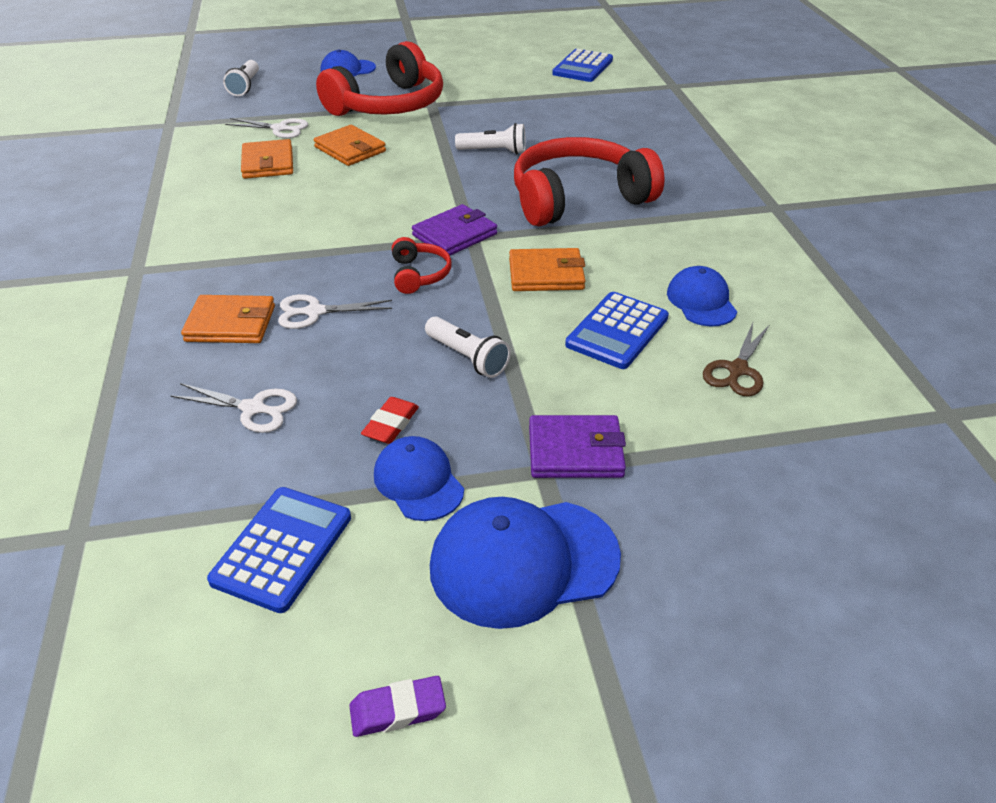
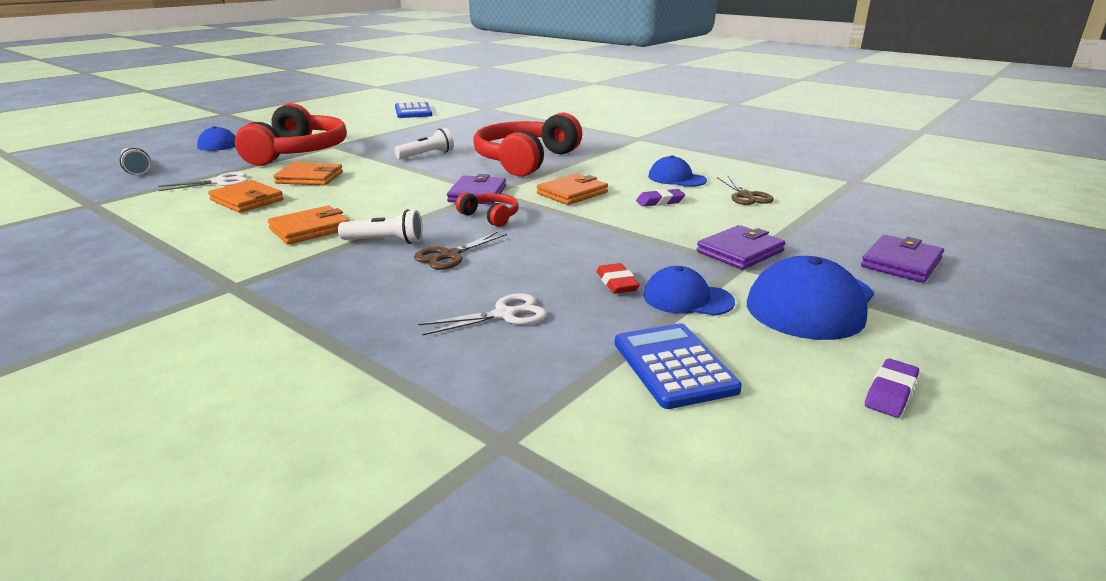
camera: 40 degrees left, 15 degrees down
(231, 324) = (392, 283): orange wallet -> orange wallet (310, 229)
(314, 312) = (450, 255): white scissors -> brown scissors
(468, 357) = (600, 239): white flashlight -> white flashlight (385, 241)
(617, 331) = (660, 202): blue calculator -> purple eraser
(734, 576) = (901, 263): none -> purple wallet

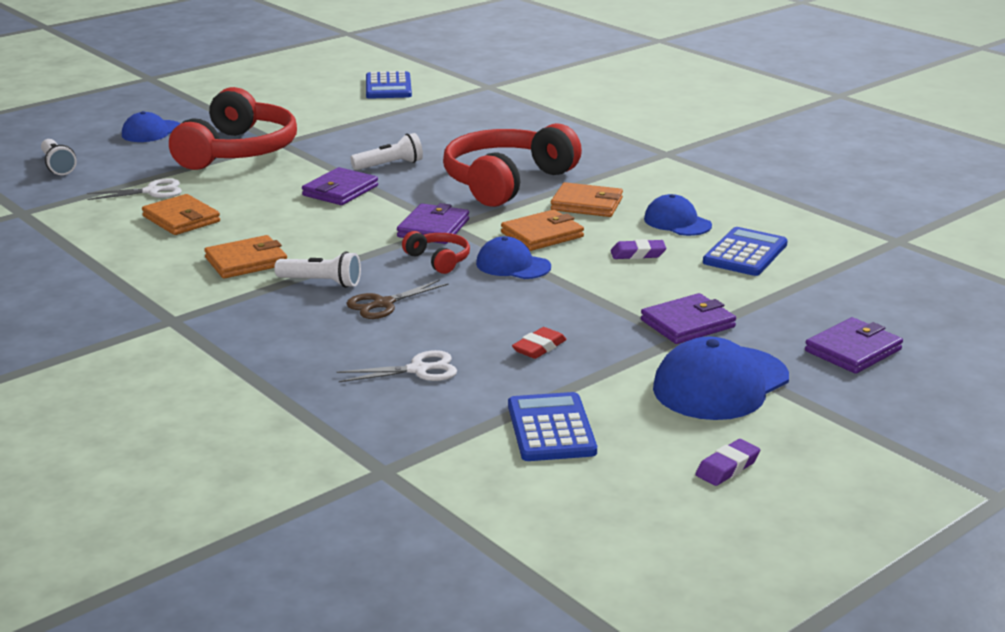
camera: 10 degrees right, 0 degrees up
(309, 178) = (249, 192): orange wallet -> orange wallet (586, 204)
(389, 173) = (340, 191): none -> purple wallet
(617, 283) = (539, 348): red eraser -> red eraser turned 45 degrees clockwise
(687, 299) = (600, 369): blue cap -> blue cap (513, 265)
(746, 196) = (745, 253): brown scissors -> blue calculator

